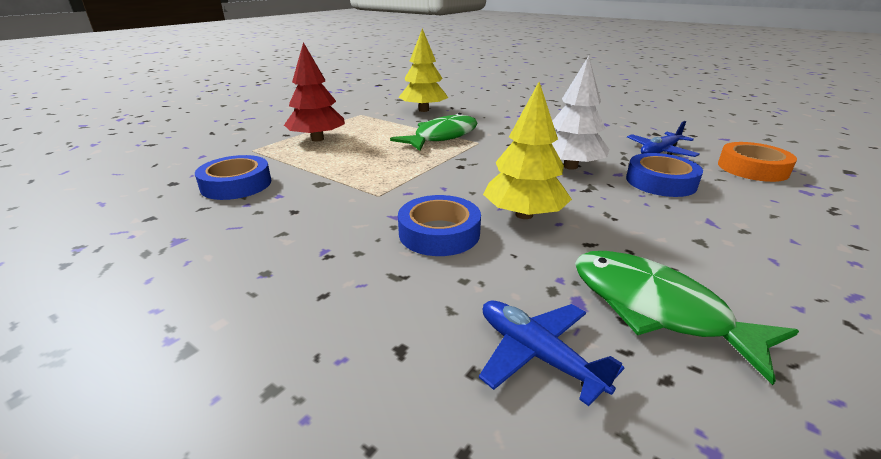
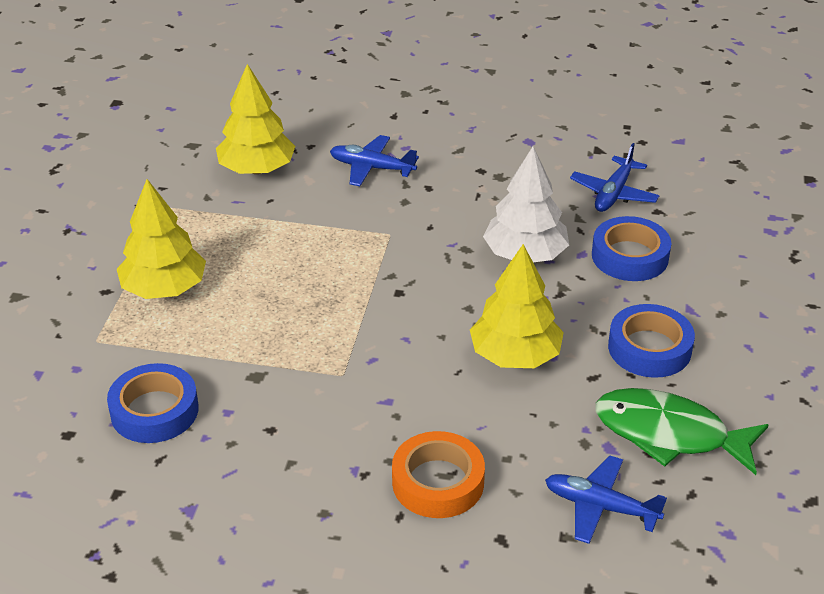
camera: 25 degrees left, 10 degrees up
(317, 139) = (164, 289): red tree -> yellow tree
(439, 233) = (448, 409): blue tape -> blue tape (649, 348)
(442, 137) = (333, 234): green fish -> none
(491, 119) = (371, 168): none -> blue plane
(752, 168) = (716, 201): orange tape -> orange tape (438, 482)

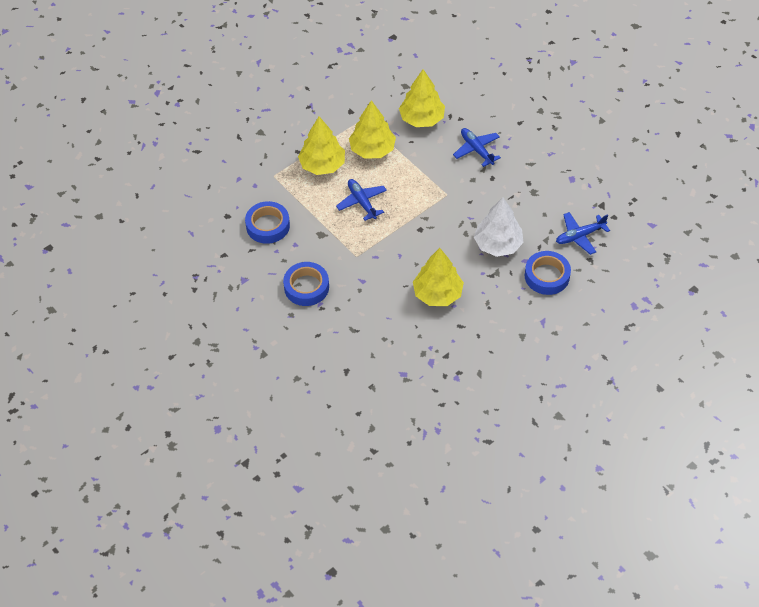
camera: 40 degrees right, 15 degrees up
(222, 235) = (372, 149): none -> yellow tree
(438, 482) = (346, 330): orange tape -> none
(600, 507) = (399, 384): blue plane -> blue plane (362, 202)
(649, 348) = (501, 328): blue tape -> blue tape (306, 287)
(669, 434) = (463, 373): green fish -> none

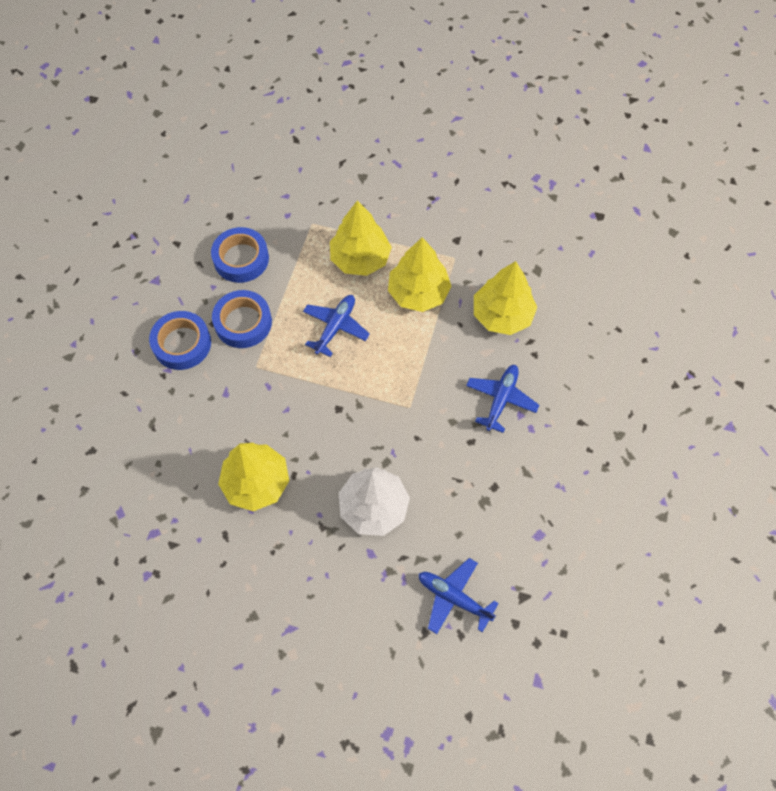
camera: 55 degrees right, 10 degrees up
(547, 276) = (363, 593): blue tape -> blue tape (243, 322)

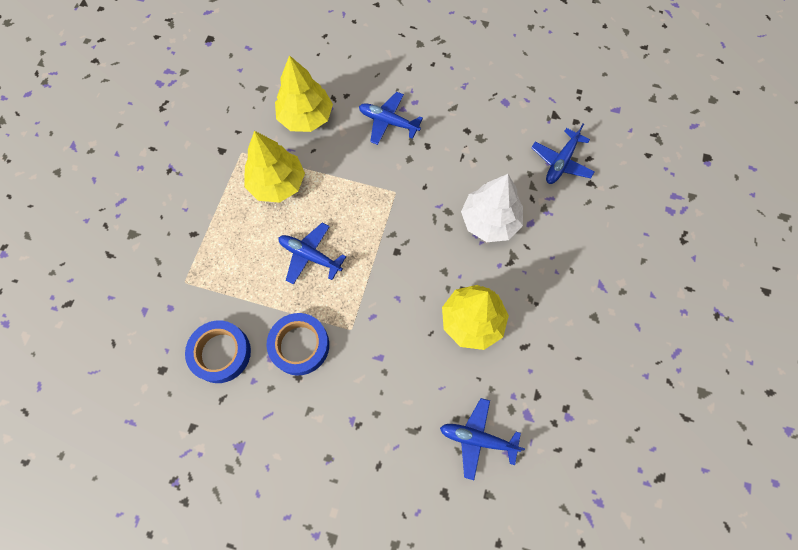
camera: 90 degrees left, 5 degrees up
(136, 482) = (477, 439): none -> blue plane
(182, 344) = (321, 408): blue tape -> none
(360, 259) = (234, 235): yellow tree -> none

